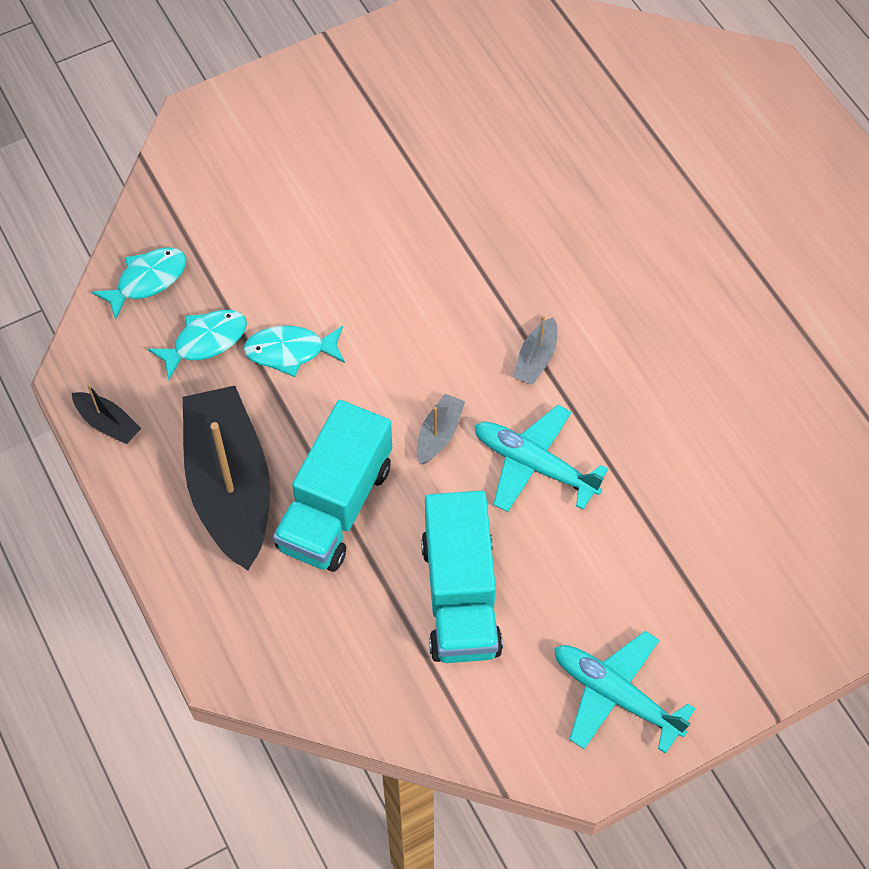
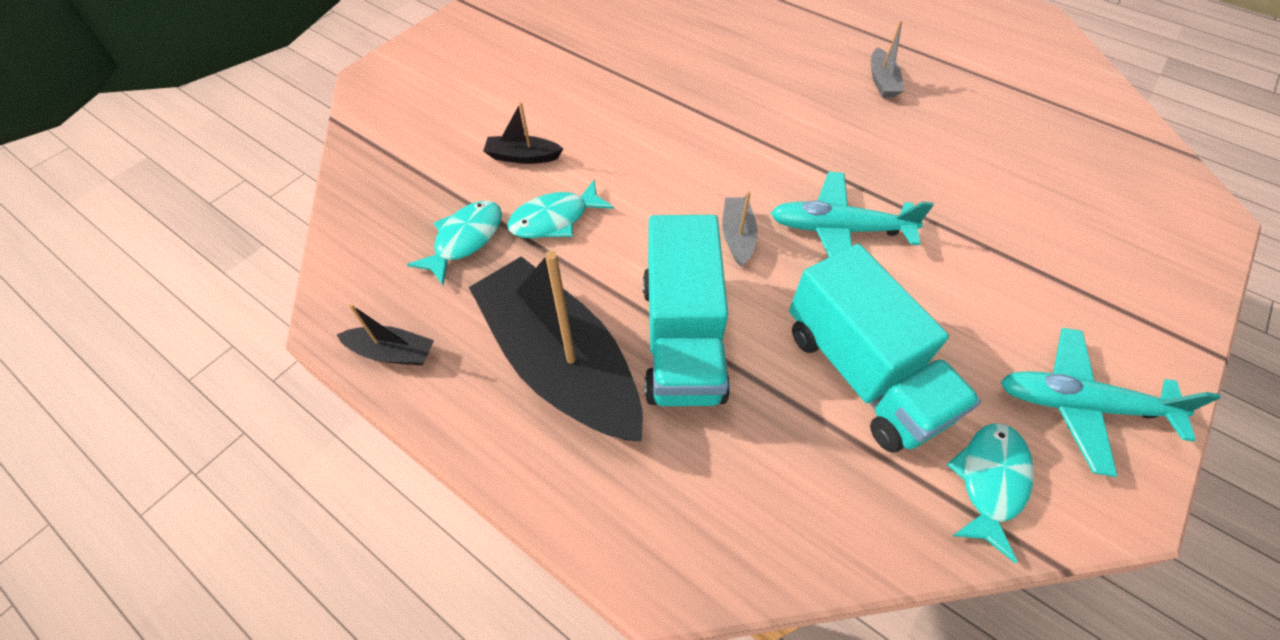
camera: 25 degrees left, 5 degrees down
(147, 280) = (380, 209): turquoise fish -> turquoise fish (989, 482)
(294, 271) = (523, 157): none -> black boat
(536, 359) = (777, 150): grey boat -> grey boat (882, 81)

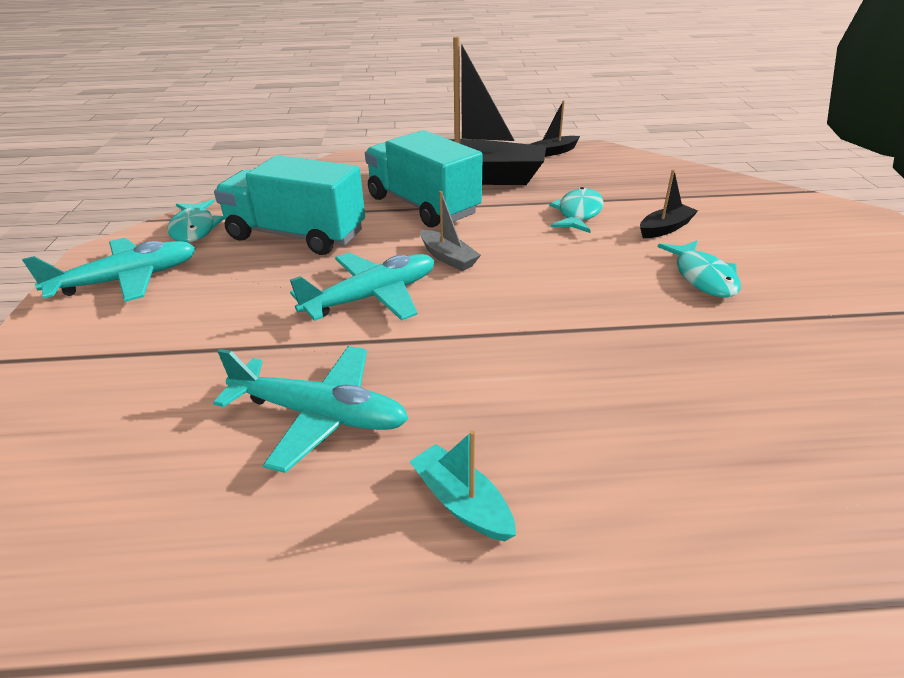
camera: 140 degrees right, 20 degrees down
(465, 240) = (605, 186): turquoise fish -> turquoise fish (702, 277)
(882, 81) = (461, 502): grey boat -> turquoise boat
(932, 156) = (319, 415): none -> turquoise plane

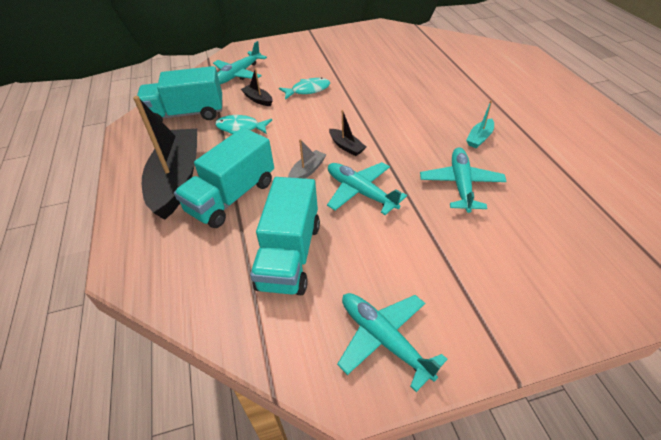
camera: 100 degrees left, 10 degrees up
(194, 229) = (288, 336): turquoise fish -> none
(553, 152) = (130, 146): black boat -> black boat (346, 146)
(622, 178) = (186, 114): none -> turquoise truck
(756, 214) = (238, 74): none -> turquoise plane

